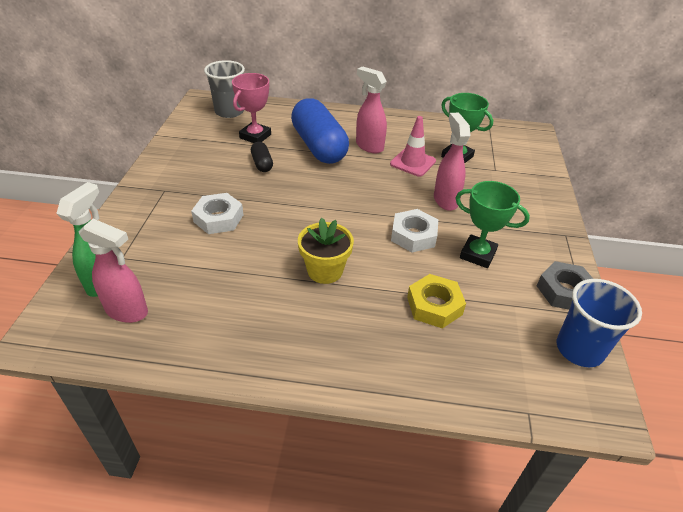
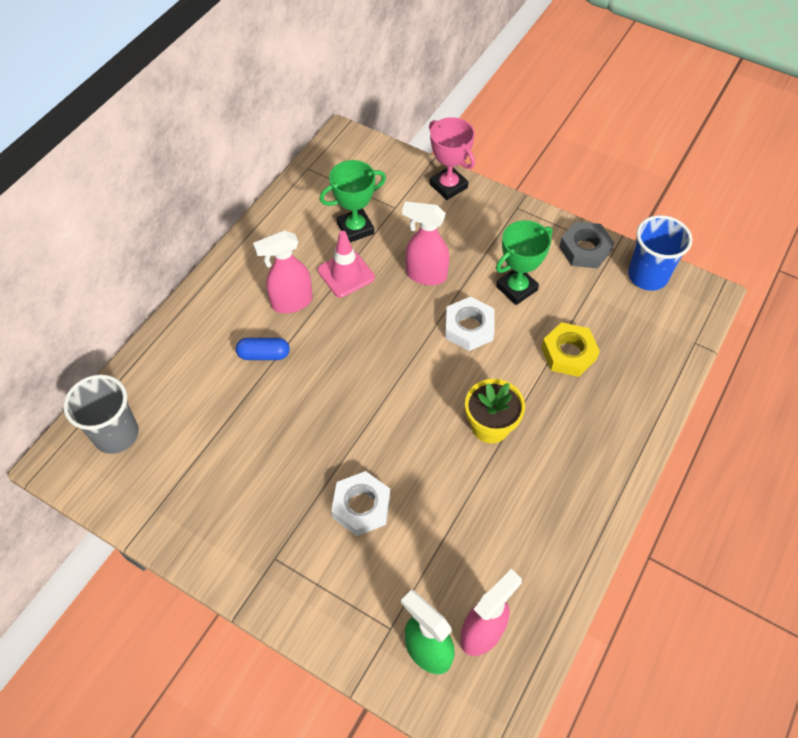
camera: 65 degrees left, 15 degrees up
(255, 136) = (201, 419): pink trophy -> pink trophy (448, 186)
(262, 164) = (270, 429): black capsule -> none
(319, 146) = (264, 355): blue capsule -> blue capsule, size x0.44

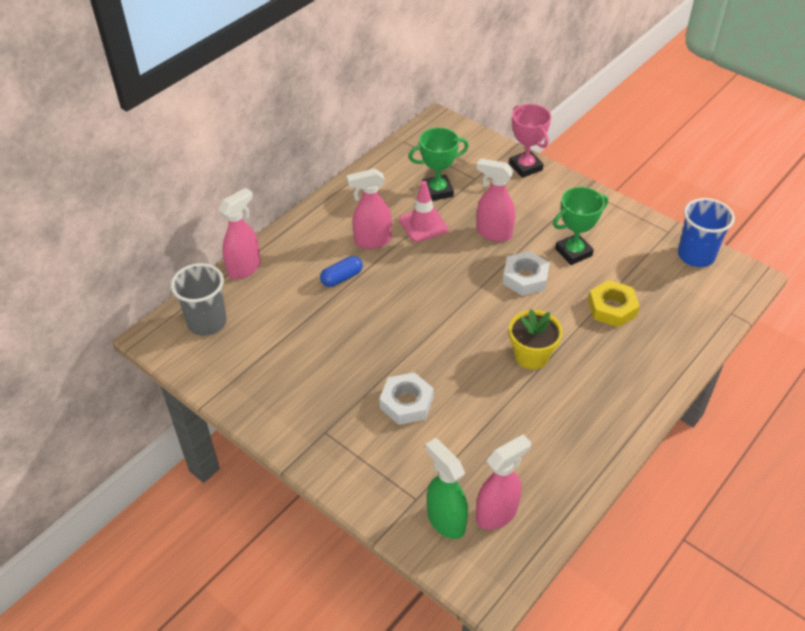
camera: 10 degrees right, 10 degrees down
(150, 357) = (245, 268): none -> pink spray bottle
(264, 355) = (342, 278): blue capsule -> blue capsule turned 45 degrees counterclockwise
(584, 249) = (641, 228): grey nut -> none

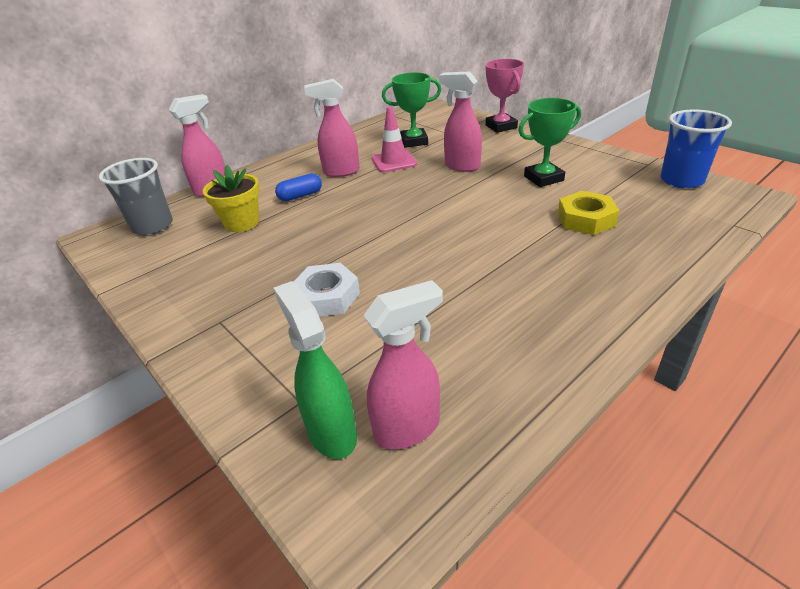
camera: 10 degrees right, 10 degrees down
(525, 278) = (489, 196): white nut -> none
(531, 356) = (486, 257): yellow flower pot -> yellow flower pot (242, 223)

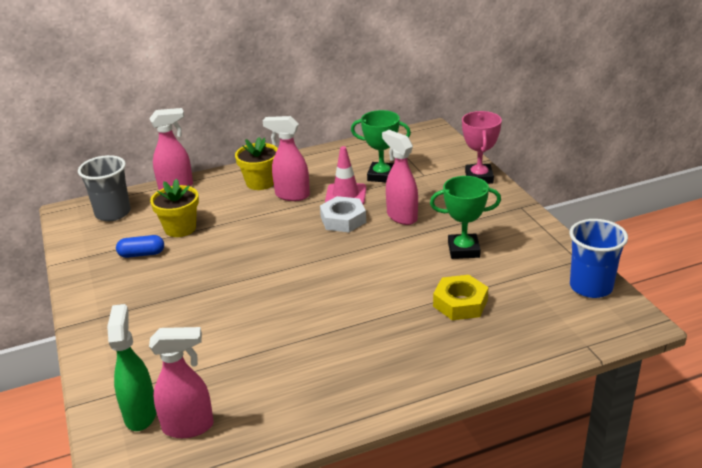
camera: 20 degrees right, 5 degrees down
(300, 169) = (260, 182): none -> yellow flower pot
(300, 196) = (242, 213): blue capsule -> blue capsule (142, 254)
(326, 297) = (201, 314): white nut -> white nut (343, 220)

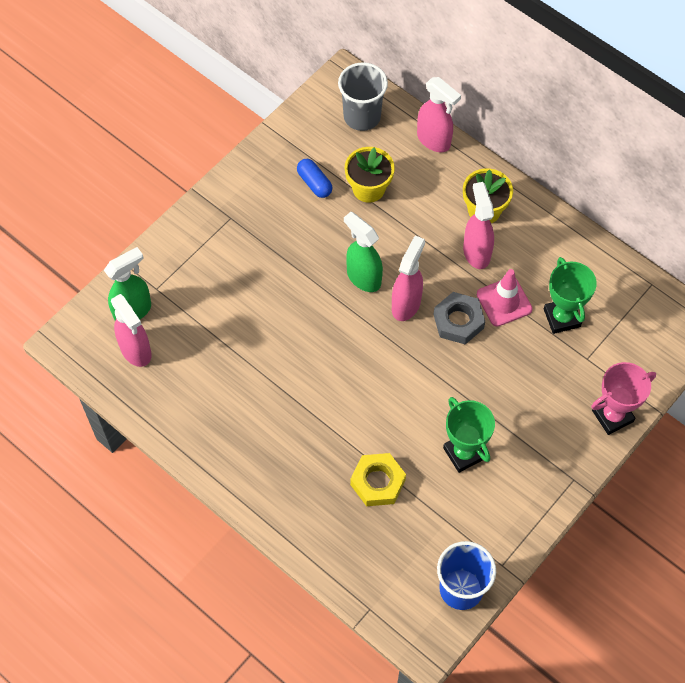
camera: 60 degrees right, 30 degrees up
(257, 254) = (363, 277): none -> green spray bottle
(343, 220) = (458, 321): white nut -> grey nut
(401, 216) = (492, 372): pink spray bottle -> pink spray bottle (406, 304)

